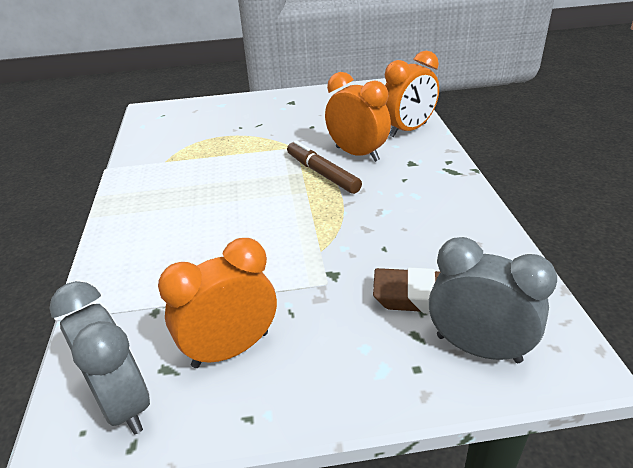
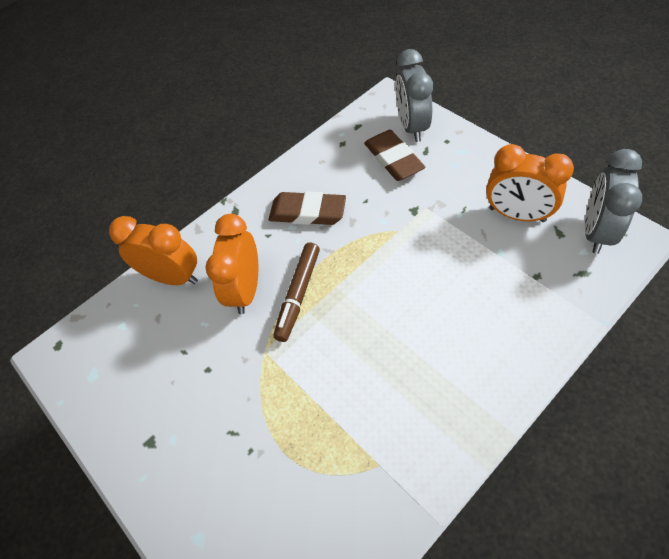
camera: 120 degrees left, 20 degrees up
(408, 207) = (307, 212): none -> brown eraser

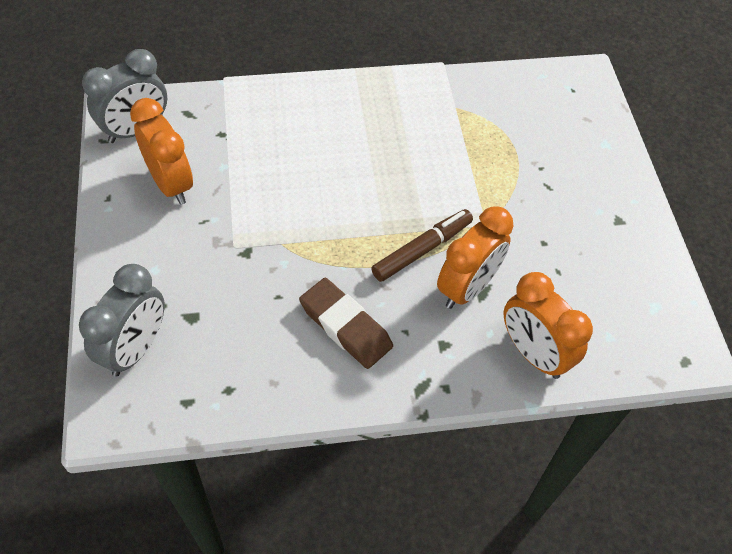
camera: 155 degrees left, 0 degrees up
(393, 159) = (201, 322): brown eraser -> none

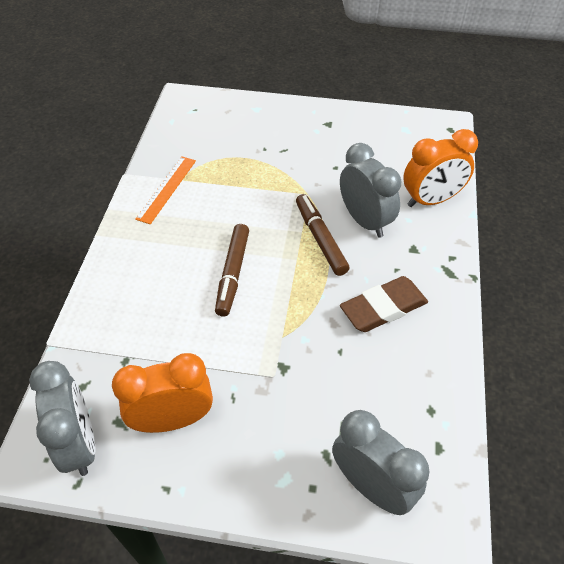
camera: 70 degrees left, 5 degrees down
(346, 185) = (233, 273): none -> brown marker
(437, 102) = (167, 189): none -> orange ruler
(467, 288) = (365, 221): orange clock -> grey clock

